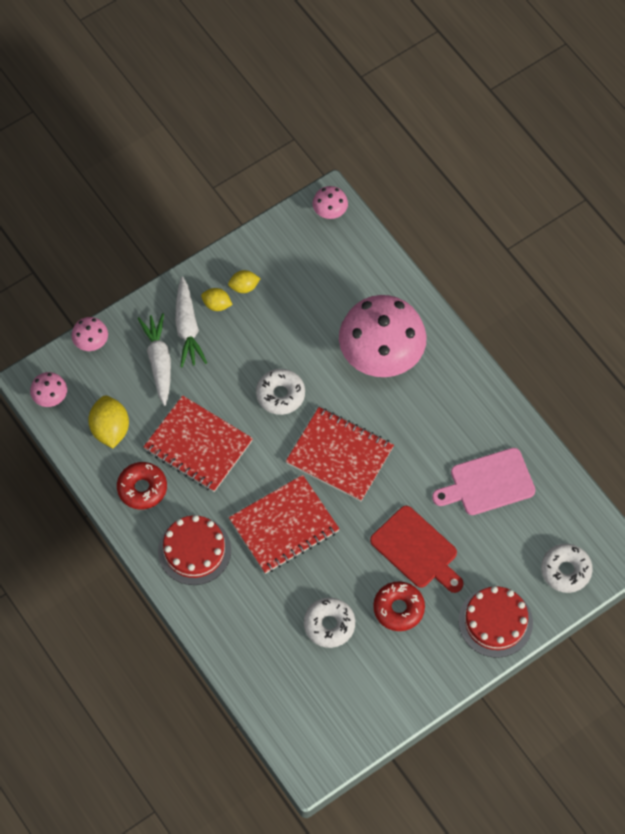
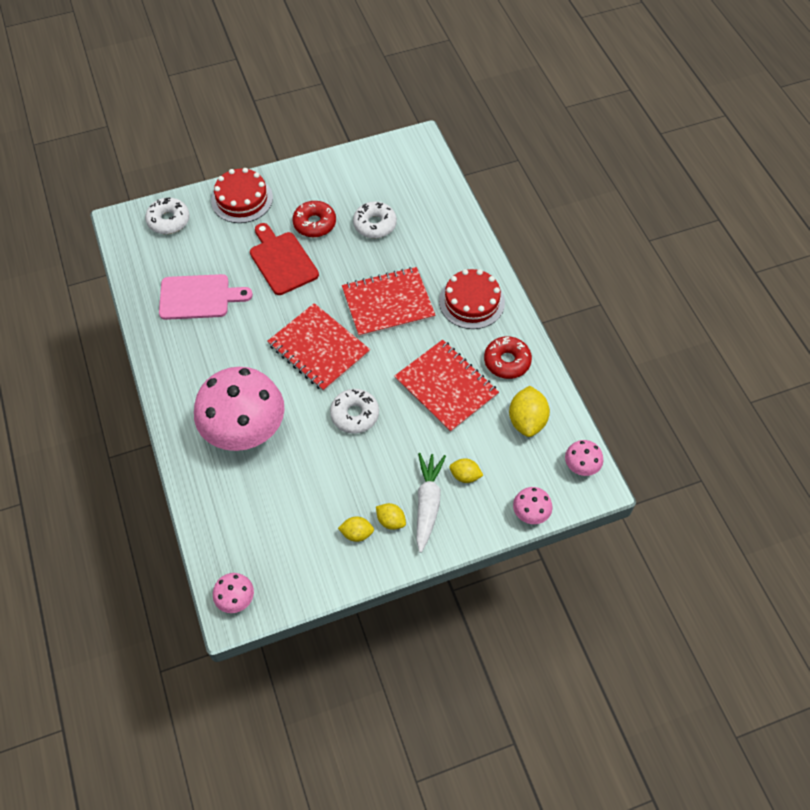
camera: 165 degrees left, 5 degrees down
(159, 361) = (465, 476): white carrot -> yellow lemon

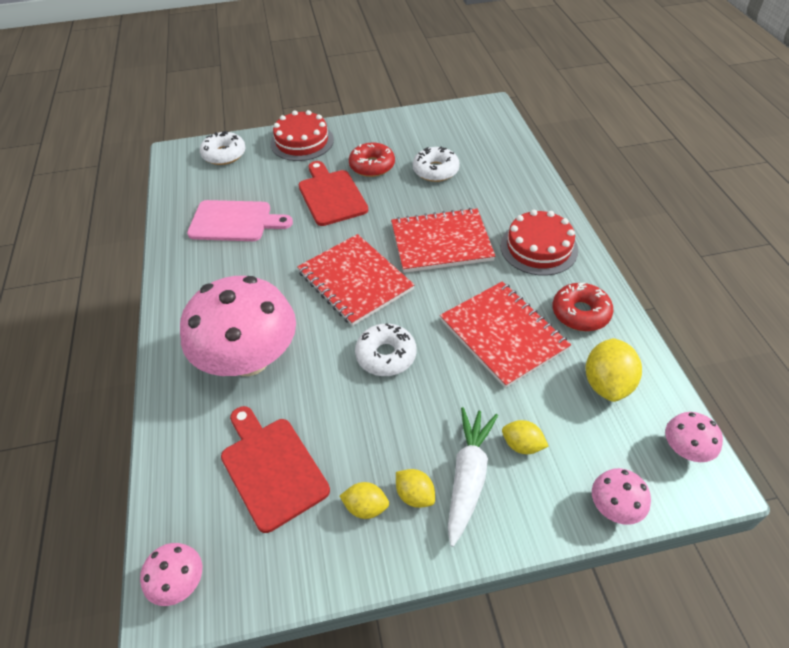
camera: 10 degrees right, 10 degrees down
(282, 514) = (272, 468): none -> red cutting board

